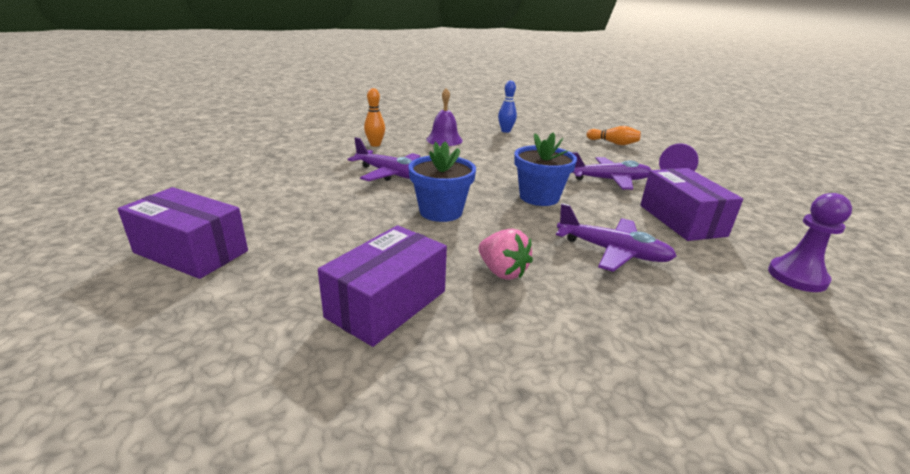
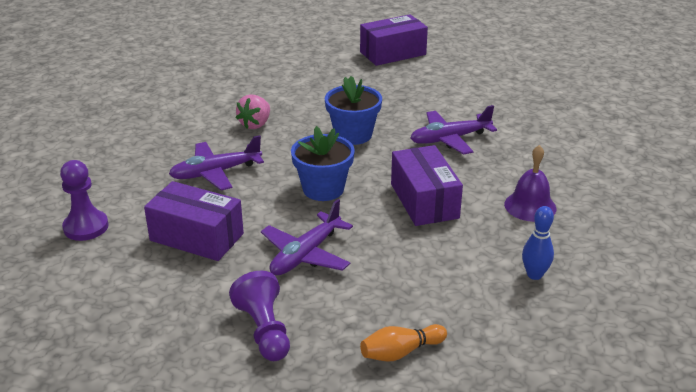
camera: 130 degrees right, 5 degrees up
(375, 145) = (544, 157): orange bowling pin -> none
(387, 304) = (276, 86): purple box -> purple box (424, 201)
(502, 272) = (255, 124): pink strawberry -> pink strawberry turned 60 degrees counterclockwise

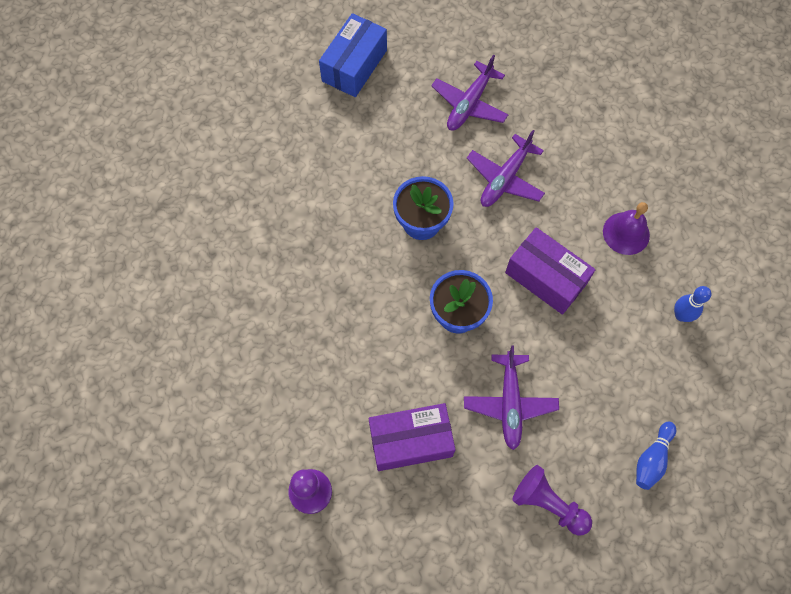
camera: 35 degrees left, 35 degrees up
(215, 173) = (351, 351): purple plane -> purple plane (469, 104)
(255, 124) = (324, 260): pink strawberry -> none
(393, 53) = (354, 66): purple box -> blue box
(401, 352) = (652, 459): orange bowling pin -> blue bowling pin

